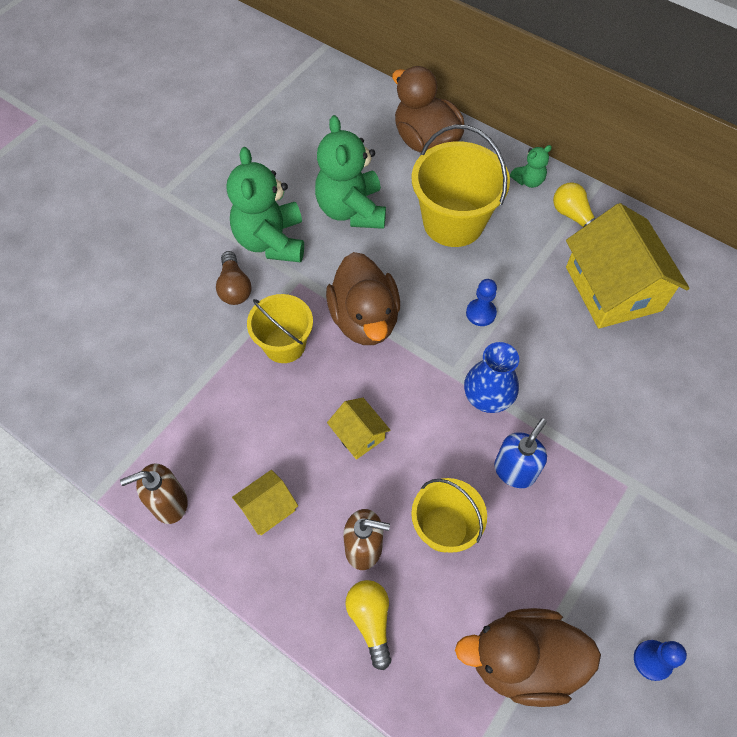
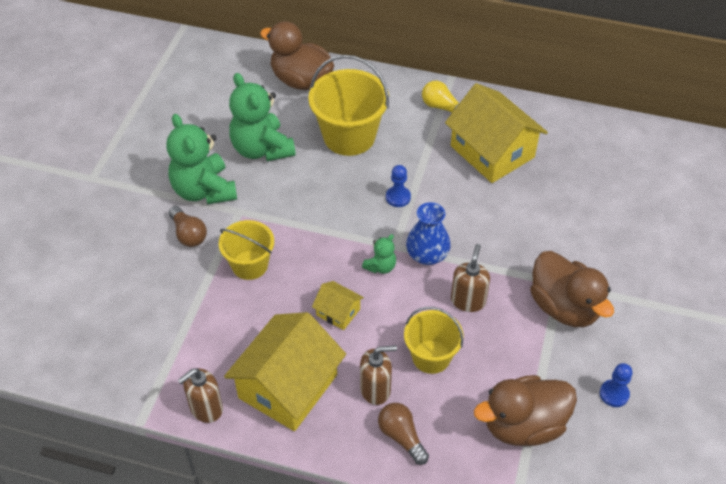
camera: 20 degrees left, 10 degrees down
(267, 508) = (288, 386): yellow house -> yellow house, size x2.17
(364, 319) = (307, 228): brown duck -> brown duck (564, 307)
(371, 620) = (401, 436): yellow light bulb -> brown light bulb
(515, 470) = (468, 300): blue soap dispenser -> brown soap dispenser
(528, 181) = (396, 90): green teddy bear -> green teddy bear (380, 267)

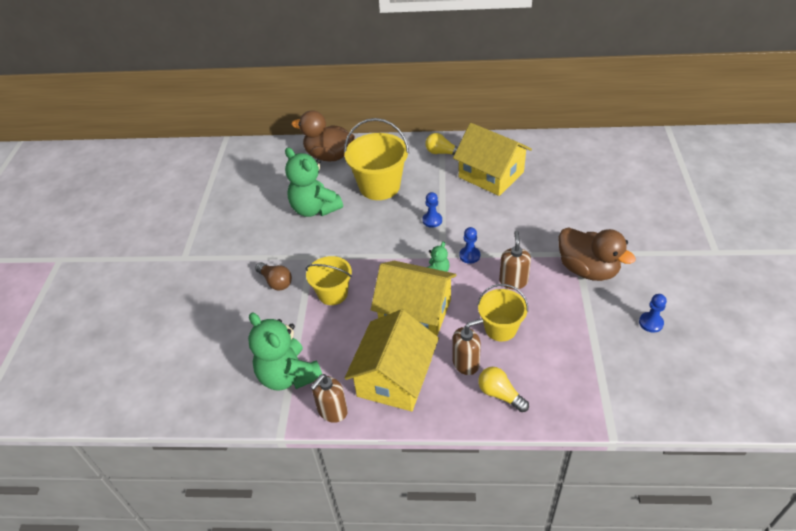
camera: 10 degrees left, 5 degrees down
(204, 190) = (278, 247): green teddy bear -> green teddy bear (288, 375)
(338, 312) = (415, 312): yellow house -> yellow house, size x2.17
(401, 436) = (500, 394): brown light bulb -> yellow light bulb
(427, 255) = (469, 255): blue vase -> blue pawn
(523, 425) = (592, 362): brown duck -> none

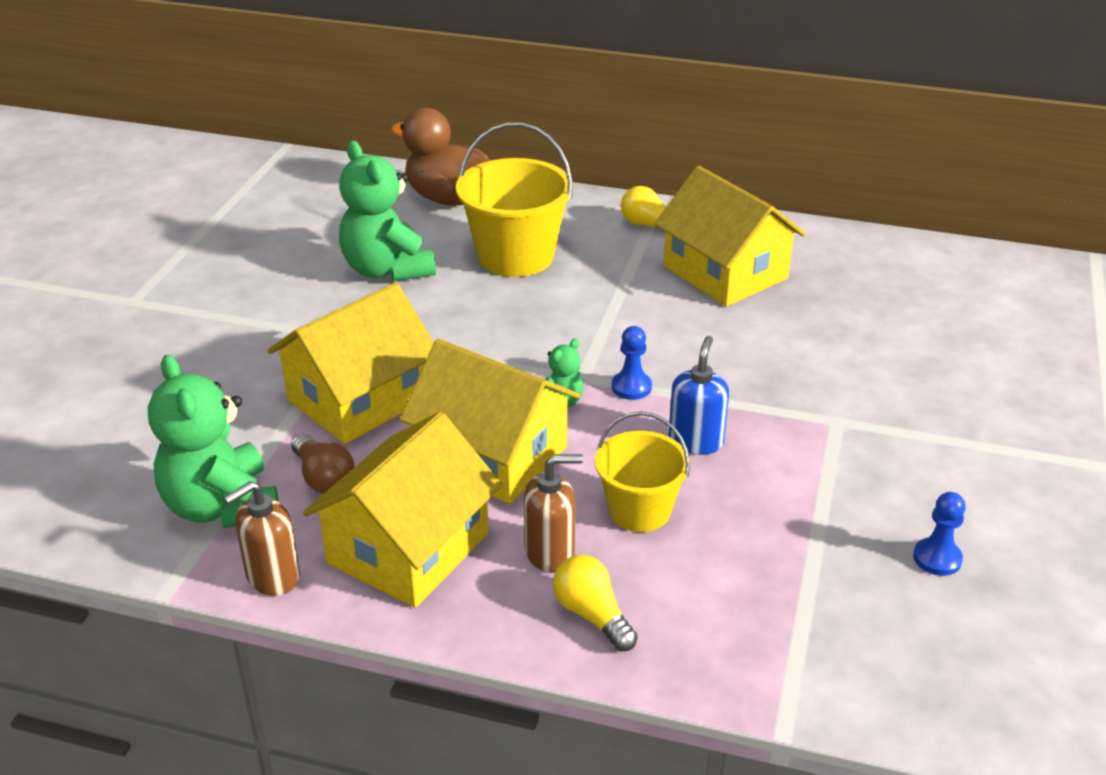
camera: 10 degrees right, 10 degrees down
(276, 282) = (268, 363): brown light bulb -> brown light bulb (323, 478)
(333, 293) = (359, 399): yellow bucket -> yellow house
(432, 220) = (586, 322): blue pawn -> none
(513, 281) = (696, 441): brown soap dispenser -> blue soap dispenser
(587, 269) = (846, 449): brown duck -> none

